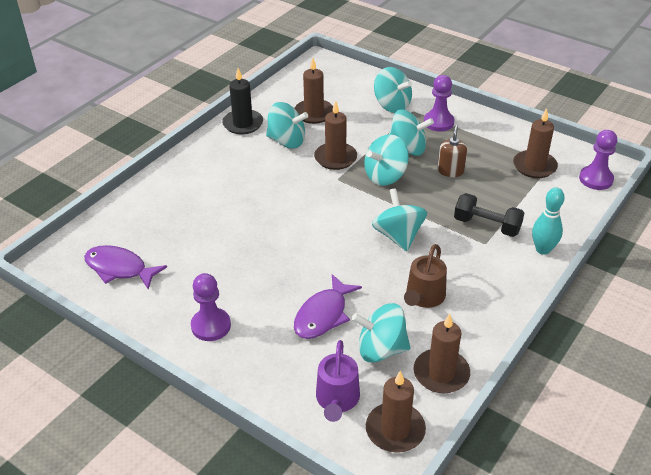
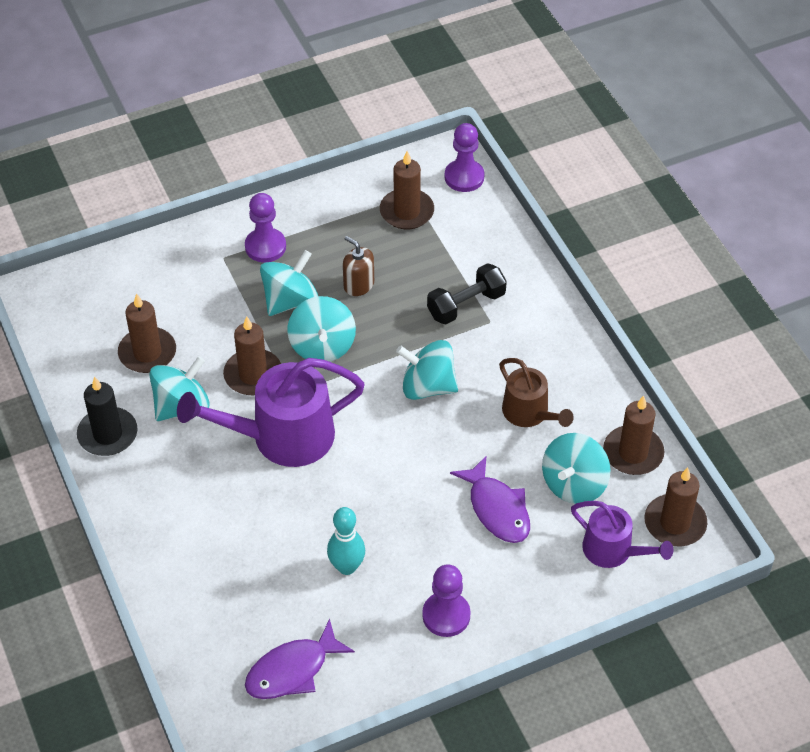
camera: 60 degrees left, 10 degrees up
(298, 189) = (282, 437): none -> purple watering can
(392, 106) = (197, 271): turquoise spinning top -> none
(543, 249) = (531, 282): turquoise bowling pin -> turquoise bowling pin (347, 567)

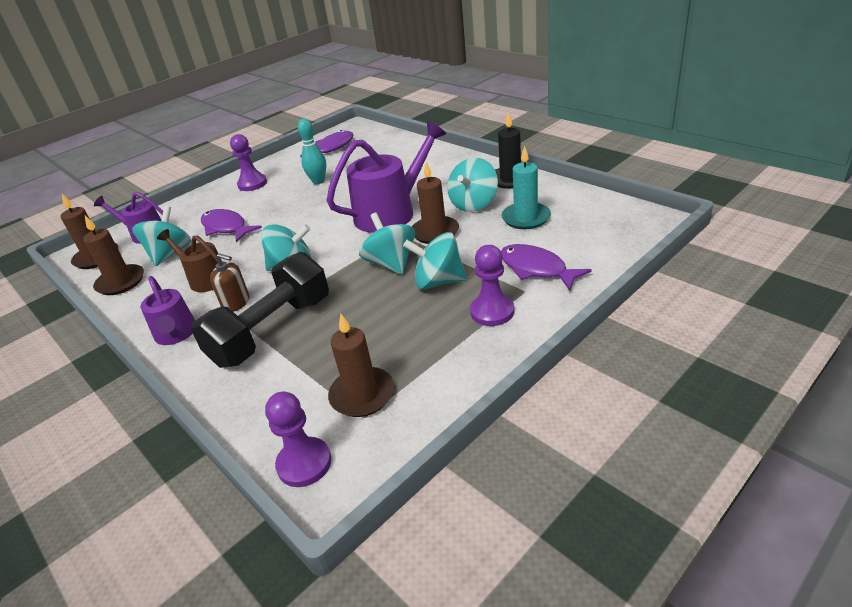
camera: 165 degrees right, 15 degrees down
(147, 353) = (526, 218): brown candle -> turquoise candle
(194, 277) = (536, 269): none -> purple fish
(290, 300) = (438, 282): turquoise spinning top -> turquoise spinning top turned 75 degrees clockwise
(358, 285) = (382, 312): brown soap dispenser -> brown soap dispenser (236, 303)
(466, 305) = (272, 331): black dumbbell -> black dumbbell, size x1.67
(561, 339) = (176, 334): none -> purple watering can

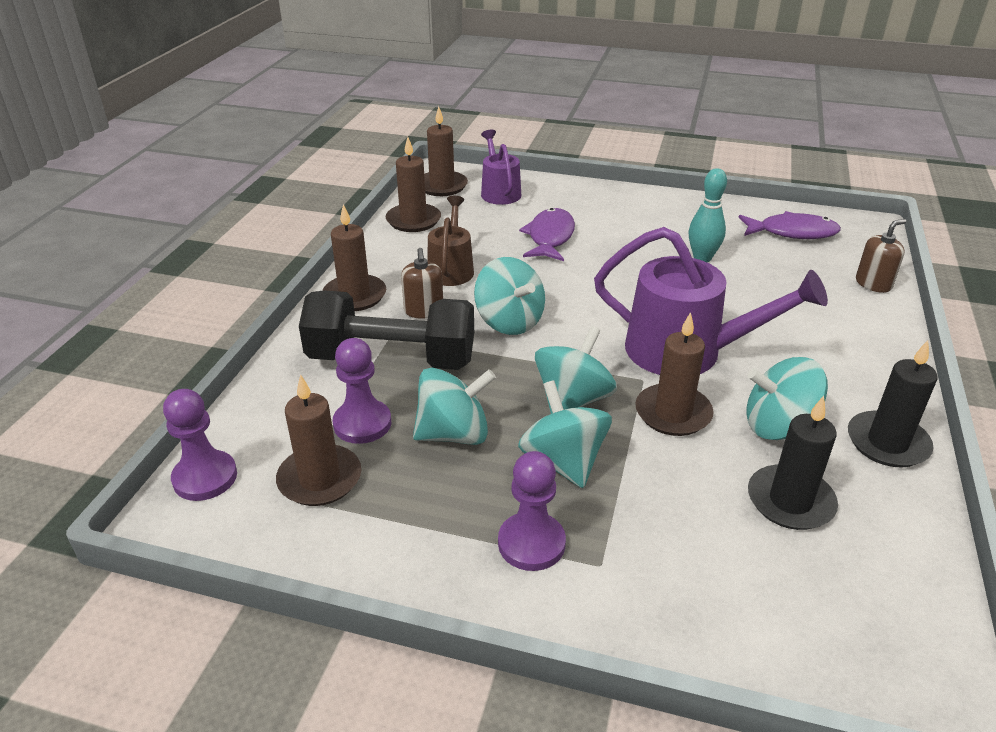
camera: 55 degrees right, 0 degrees up
(170, 254) = (477, 225): turquoise spinning top -> turquoise spinning top (454, 434)
(176, 334) = (355, 296): purple watering can -> brown candle
(252, 184) = (650, 212): purple pawn -> purple pawn (362, 423)
(400, 142) = (873, 284): none -> brown soap dispenser
(526, 218) = (790, 501): turquoise candle -> black candle
(536, 269) = (663, 561): purple fish -> none

